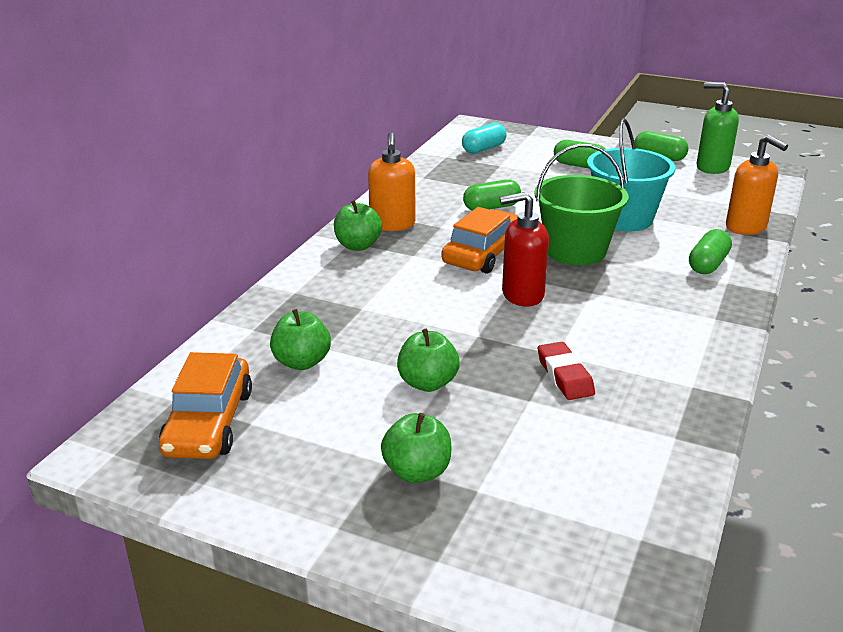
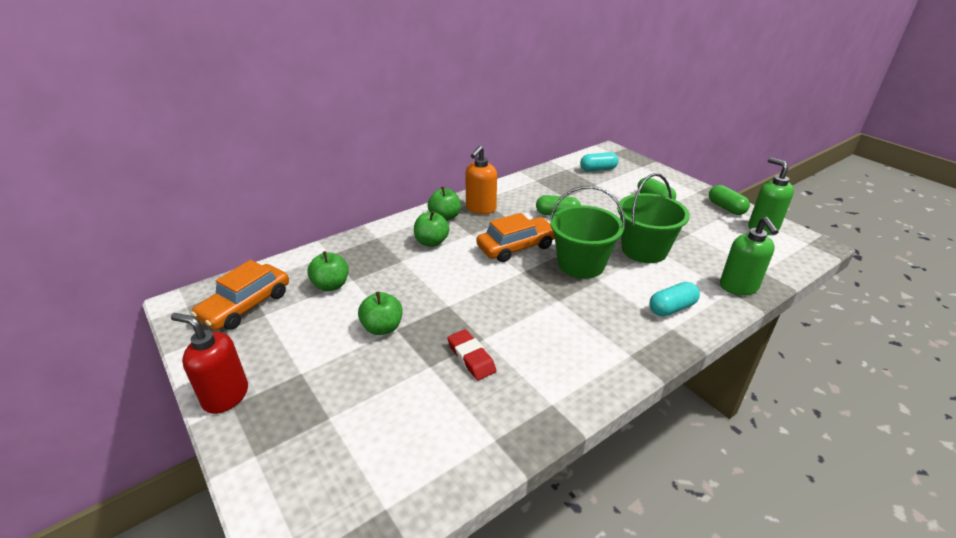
camera: 30 degrees right, 5 degrees up
(417, 472) = (310, 387): green apple -> green apple (431, 242)
(522, 295) = (508, 286): red soap dispenser -> red soap dispenser (225, 396)
(565, 376) = (471, 358): red eraser -> red eraser turned 45 degrees counterclockwise
(624, 218) = (644, 250): turquoise bucket -> green bucket
(708, 264) = (672, 308): green capsule -> turquoise capsule
(746, 227) = (738, 287): orange soap dispenser -> green soap dispenser

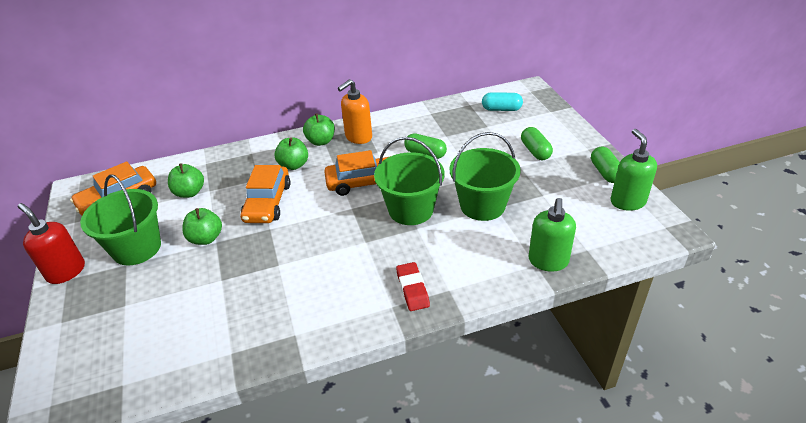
camera: 20 degrees right, 5 degrees up
(304, 353) = (137, 248): none -> green bucket
(428, 281) = (267, 202): none -> orange car
(471, 358) = (257, 279): red eraser -> red eraser (412, 289)
(672, 308) = (464, 270): turquoise capsule -> none

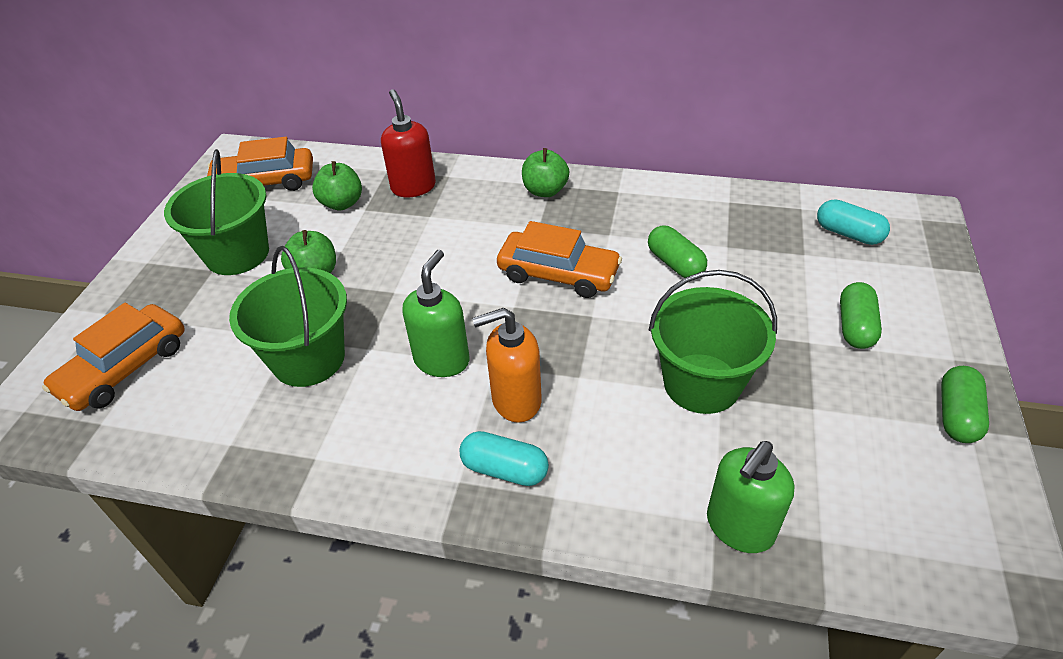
camera: 30 degrees right, 5 degrees up
(66, 271) = (153, 252): red soap dispenser -> red soap dispenser (413, 187)
(267, 202) = (417, 254): orange car -> orange car (125, 368)
(294, 165) = (486, 213): green apple -> none
(358, 137) = (599, 202): orange soap dispenser -> orange soap dispenser (515, 400)
(411, 210) = (591, 344): green bucket -> green bucket (308, 359)
(412, 289) = (505, 469): red eraser -> turquoise capsule
(627, 201) = (961, 487): green soap dispenser -> green soap dispenser (442, 360)

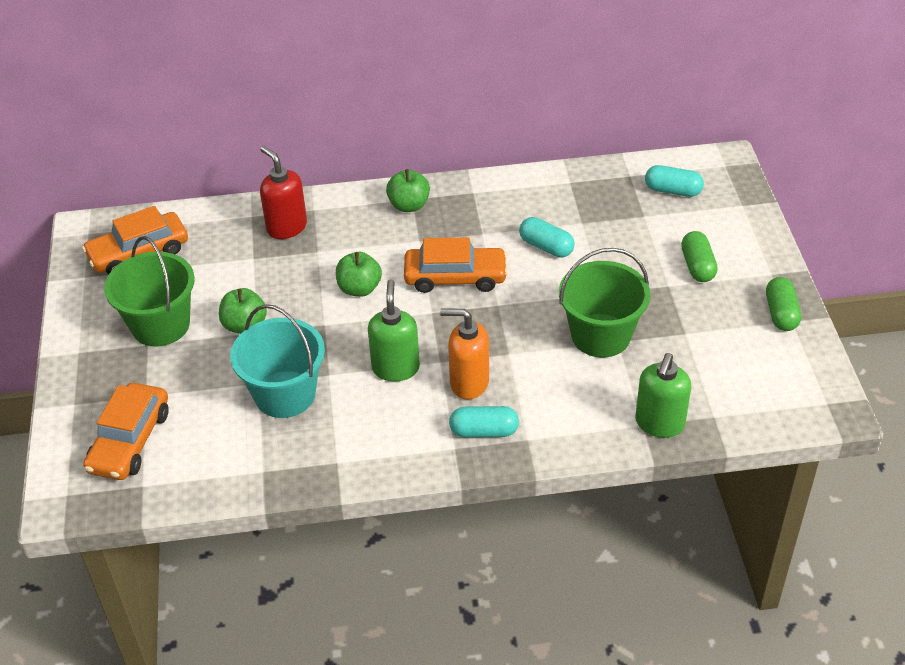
camera: 20 degrees left, 0 degrees up
(308, 359) = (285, 394): green bucket -> turquoise bucket
(342, 203) = (228, 257): green apple -> green apple (359, 288)
(515, 400) = (468, 383): orange soap dispenser -> orange soap dispenser turned 45 degrees clockwise
(675, 264) = (546, 247): green capsule -> turquoise capsule

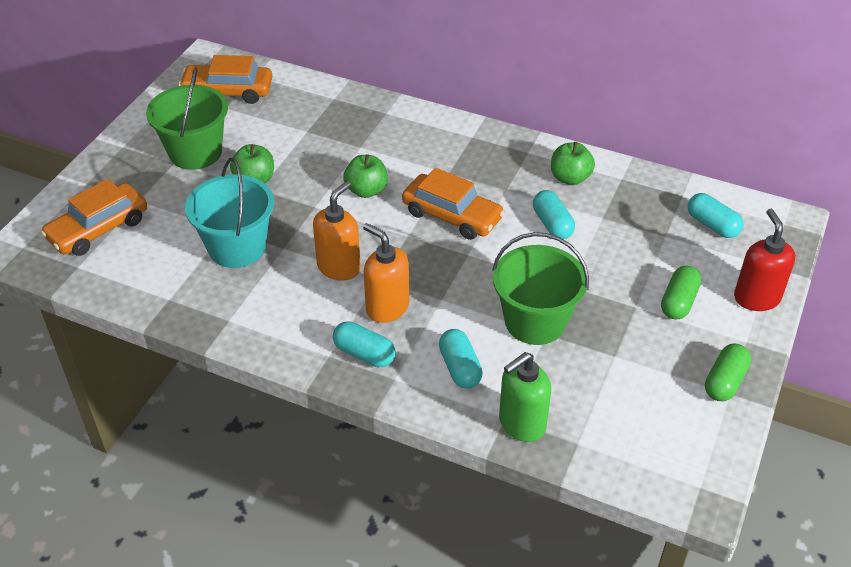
camera: 30 degrees right, 0 degrees up
(286, 227) = (352, 118): red soap dispenser -> red soap dispenser (756, 298)
(395, 368) = (339, 267): green soap dispenser -> orange soap dispenser
(409, 205) = (464, 141): green apple -> green apple (570, 178)
(573, 403) = (460, 368): none -> turquoise capsule

